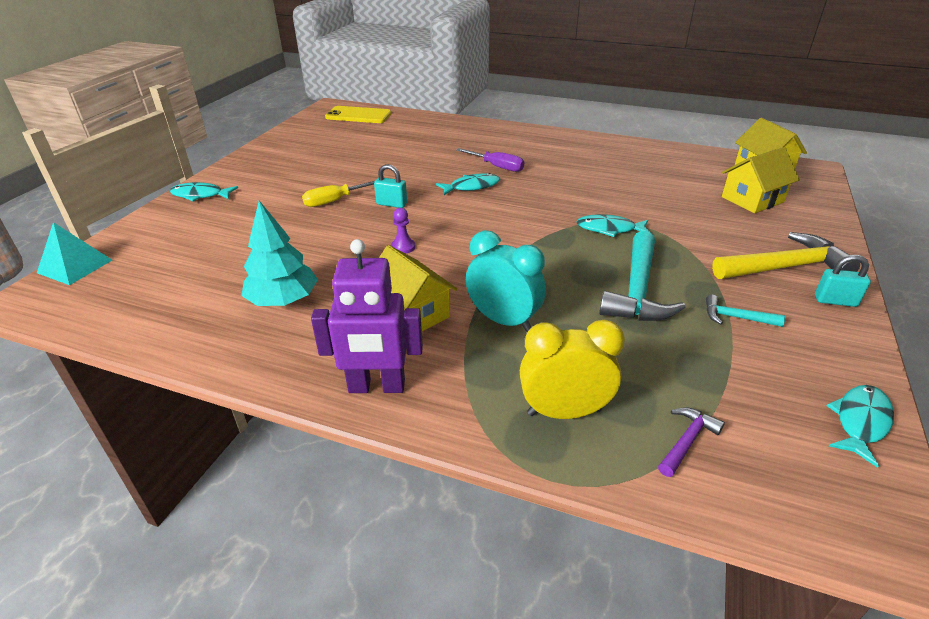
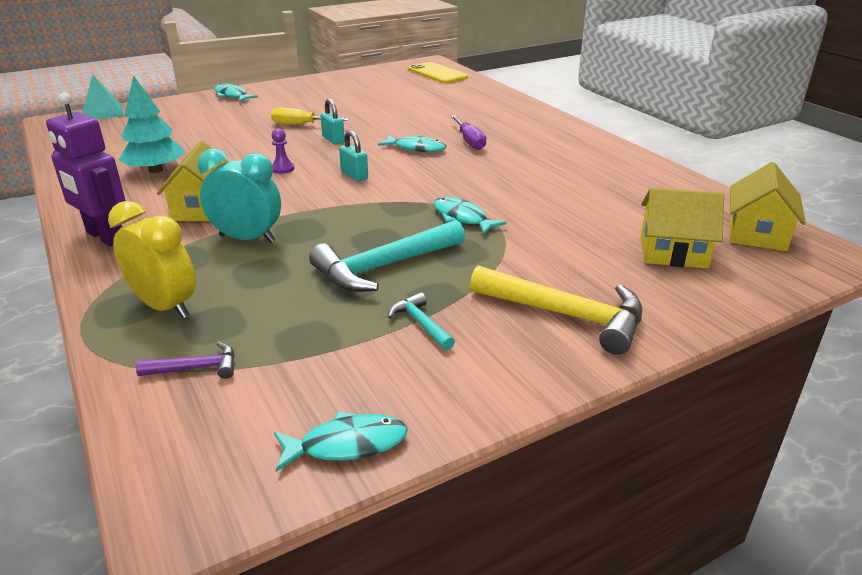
camera: 40 degrees right, 5 degrees down
(503, 320) = (247, 239): turquoise clock -> turquoise clock turned 60 degrees counterclockwise
(835, 301) = (552, 363): turquoise padlock -> turquoise padlock (354, 175)

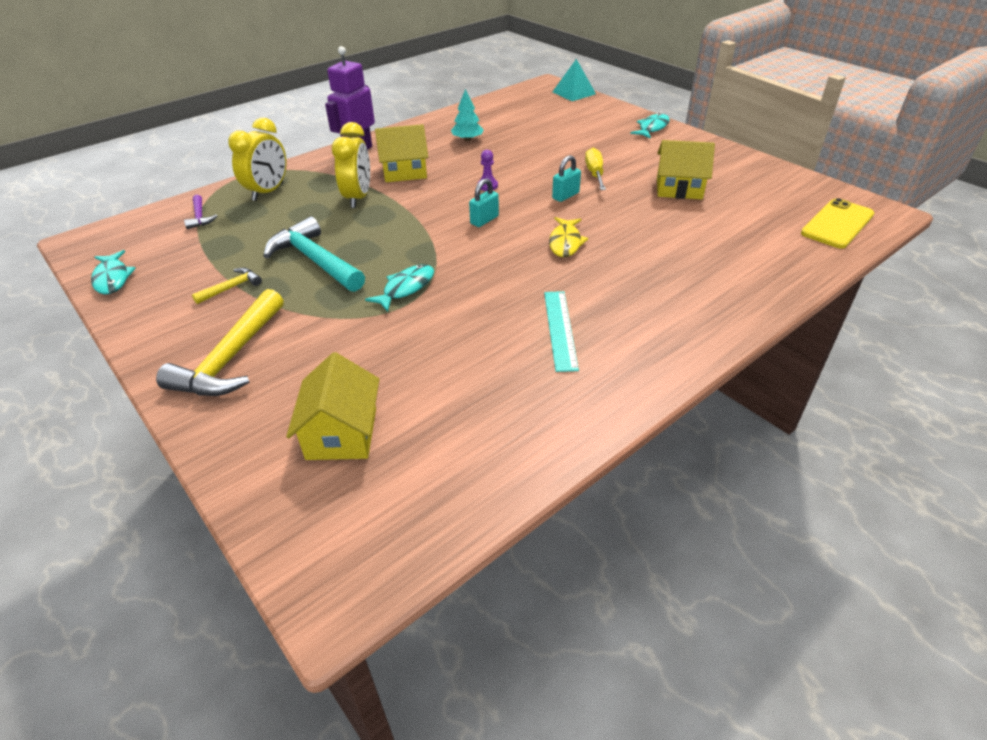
camera: 80 degrees right, 10 degrees up
(156, 170) = (467, 139): turquoise tree -> turquoise tree, size x0.66
(247, 239) = (358, 198): turquoise clock -> yellow clock
(416, 148) = (565, 243): turquoise fish -> yellow fish
(420, 323) = (232, 287): turquoise hammer -> yellow hammer
(469, 141) = (603, 273): purple screwdriver -> none
(542, 162) = (560, 329): none -> turquoise ruler
(757, 234) = (392, 518): yellow house -> yellow house (679, 188)

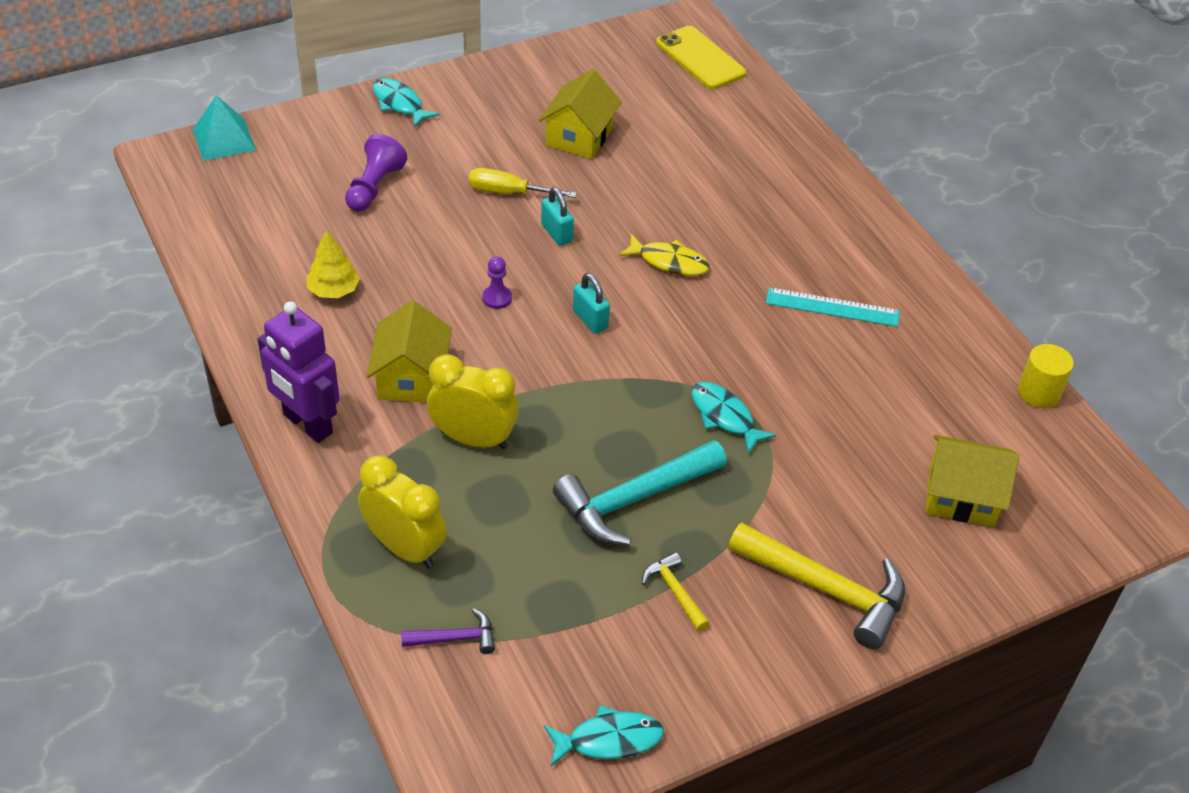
camera: 80 degrees left, 5 degrees up
(467, 139) = (334, 290): turquoise tree -> yellow tree
(505, 488) = (1038, 392): none -> yellow cylinder
(565, 134) = (374, 187): none -> purple pawn

